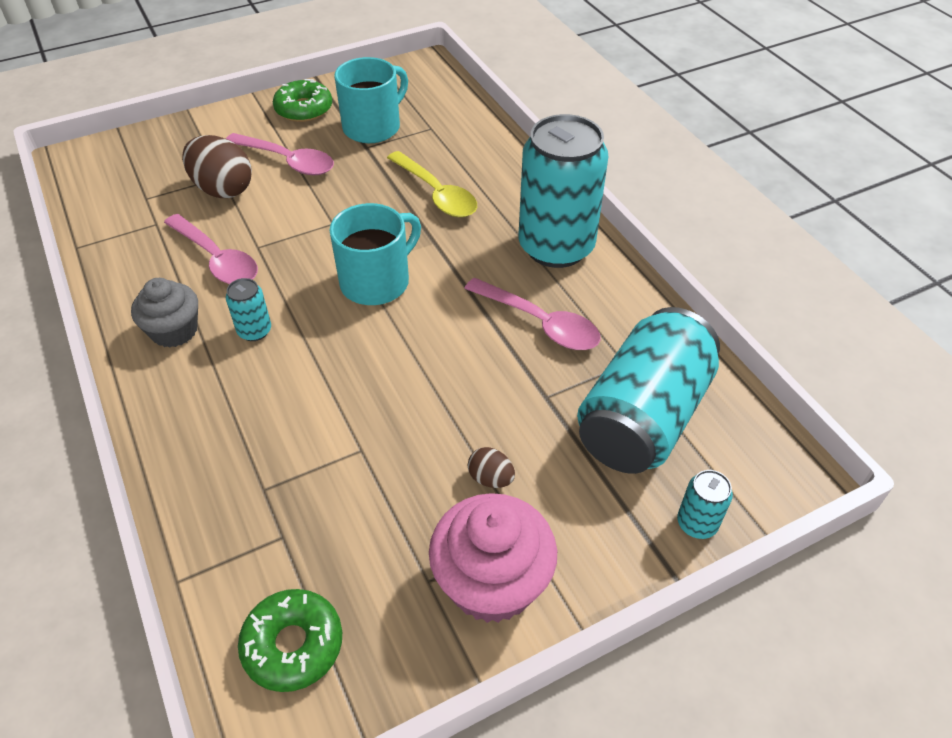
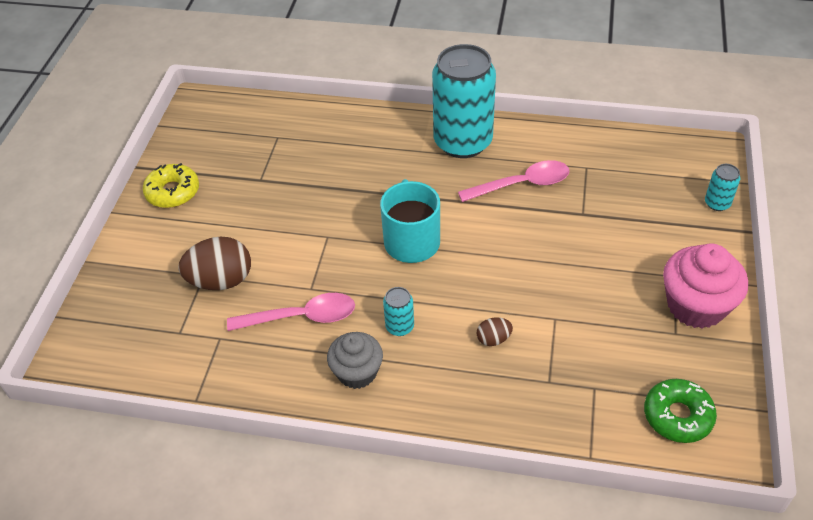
camera: 50 degrees left, 0 degrees up
(288, 161) = (228, 229): pink spoon -> none
(304, 109) = (173, 192): green donut -> yellow donut
(373, 127) = (241, 165): turquoise mug -> none
(437, 194) = (353, 169): yellow spoon -> none
(490, 478) = (624, 269): brown egg -> brown egg (493, 339)
(642, 417) = (631, 182): turquoise can -> none

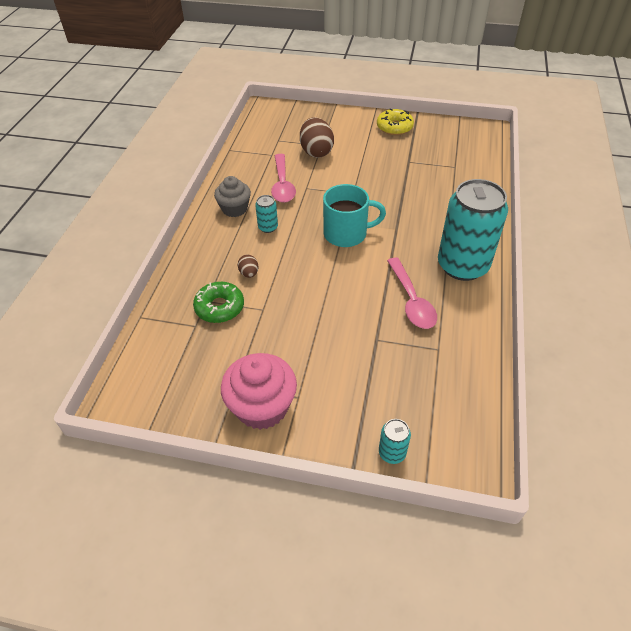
camera: 90 degrees right, 0 degrees up
(677, 416) = (157, 373): green donut -> green donut (219, 307)

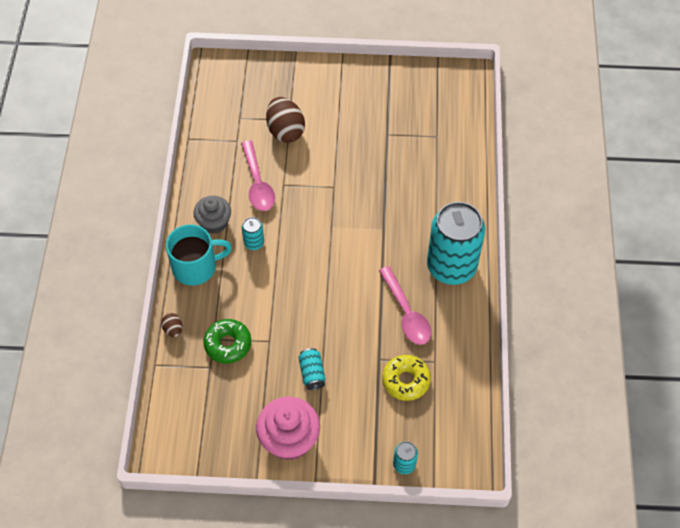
camera: 10 degrees left, 10 degrees up
(249, 273) = (247, 302): brown egg -> brown egg (173, 329)
(301, 344) = (312, 373): none -> turquoise can
(346, 234) = (335, 241): turquoise mug -> turquoise mug (196, 267)
(394, 127) = (366, 83): yellow donut -> yellow donut (406, 380)

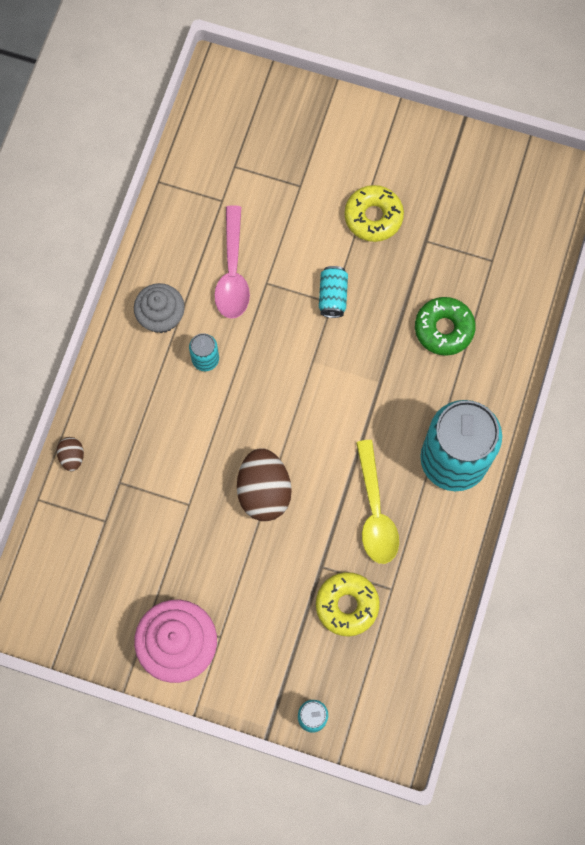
camera: 15 degrees right, 15 degrees up
(196, 267) = (122, 375): turquoise mug -> none
(228, 344) = (135, 495): green donut -> green donut (444, 329)
(285, 131) = (290, 202): brown egg -> brown egg (264, 491)
(312, 373) = (231, 563): turquoise can -> turquoise can (333, 296)
(346, 128) = (373, 217): none -> yellow donut
(406, 313) = (375, 512): pink spoon -> yellow spoon

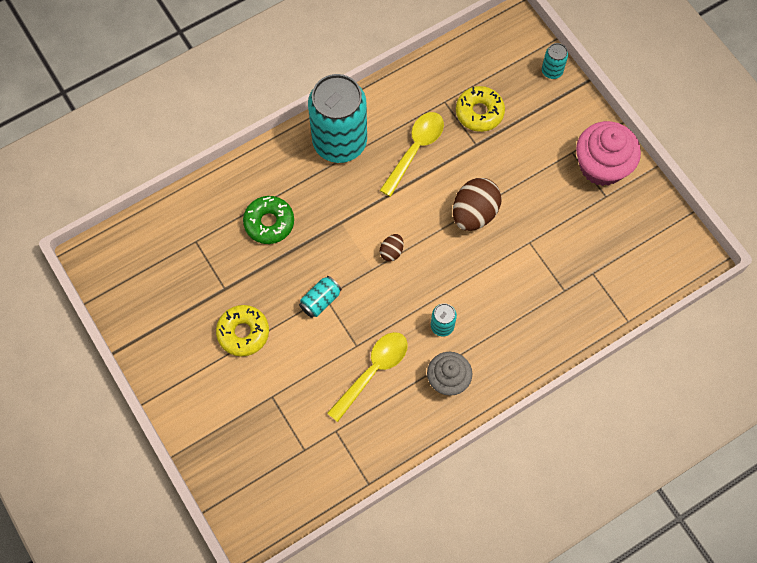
camera: 140 degrees left, 5 degrees down
(72, 457) = (584, 331): brown egg -> brown egg (391, 251)
(233, 272) = (373, 371): pink spoon -> yellow spoon

